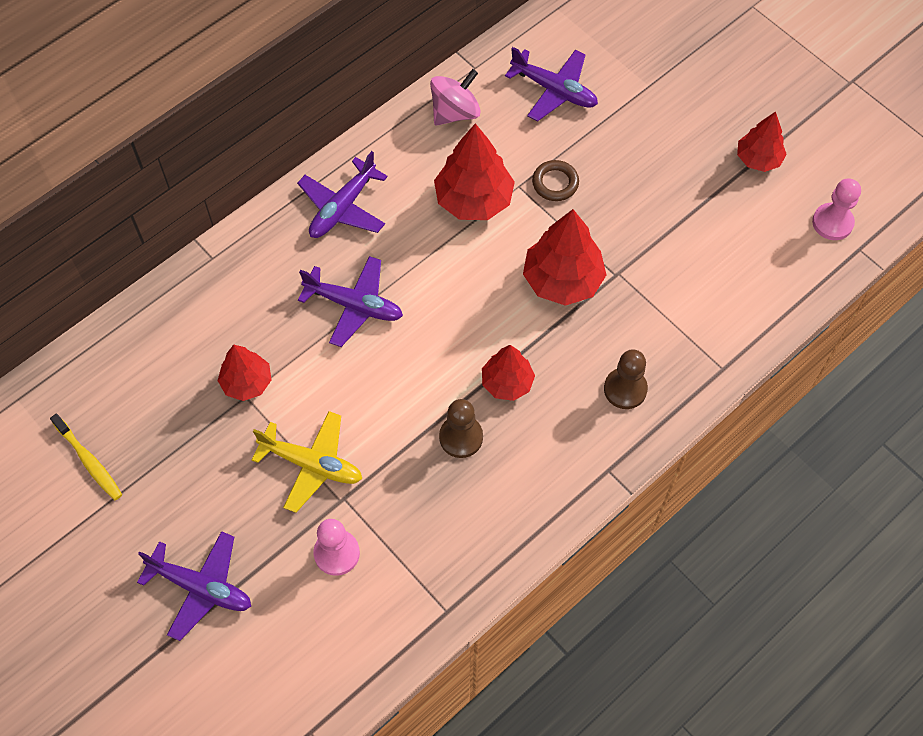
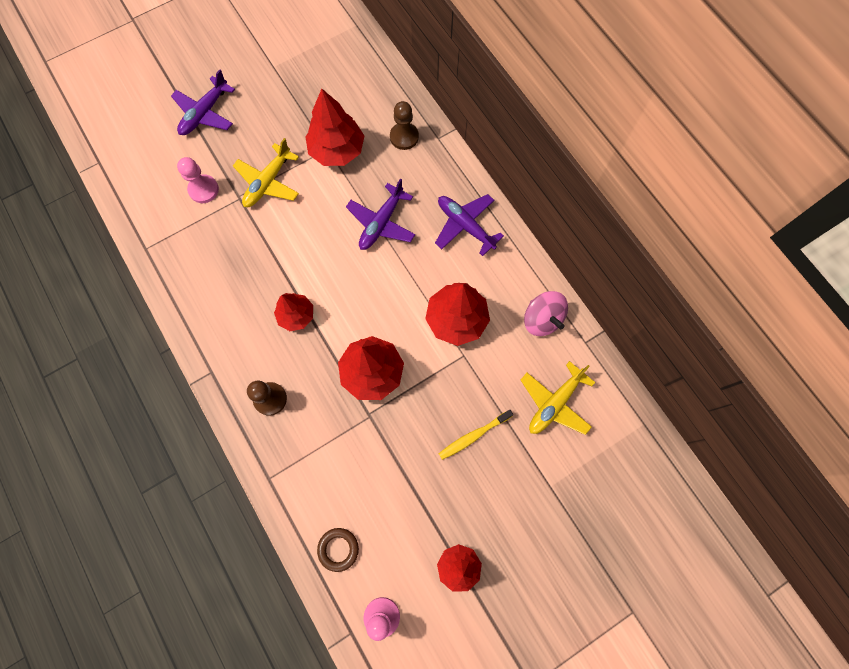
camera: 100 degrees right, 10 degrees up
(89, 461) = (304, 60): yellow toothbrush -> yellow toothbrush (473, 436)
(247, 382) = (337, 150): red tree -> red tree, size x1.60
(461, 437) = (262, 277): brown pawn -> brown pawn (404, 137)
(554, 90) = (554, 403): purple plane -> yellow plane
(555, 183) = (462, 385): brown ring -> brown ring (338, 549)

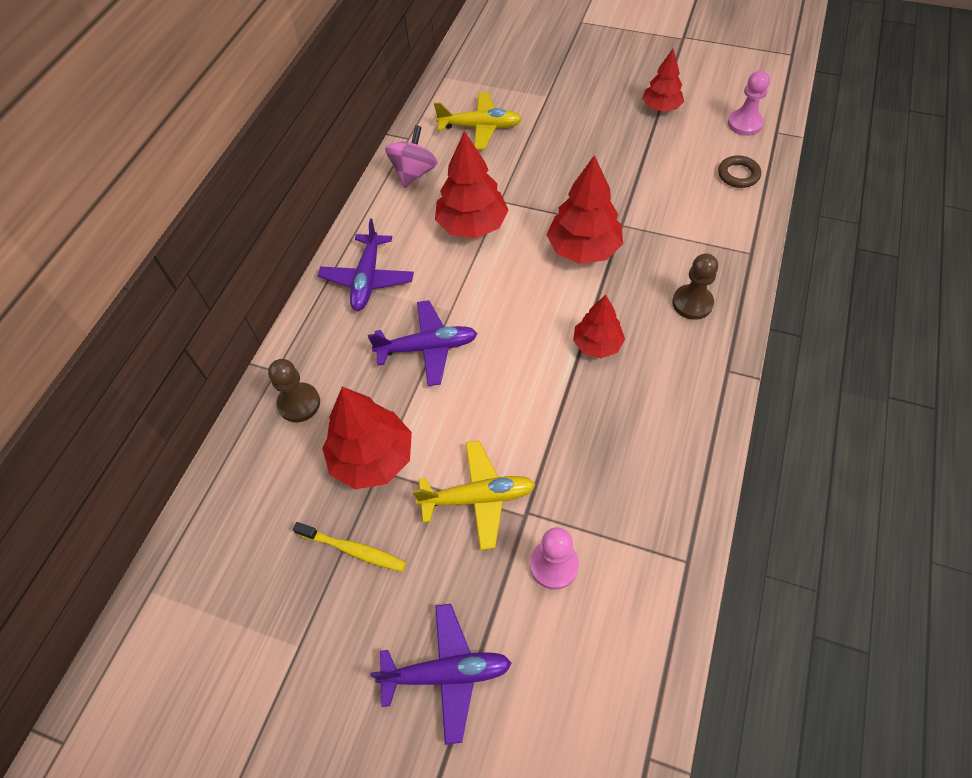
camera: 125 degrees left, 15 degrees down
(473, 436) = (560, 155): yellow toothbrush -> yellow toothbrush (353, 550)

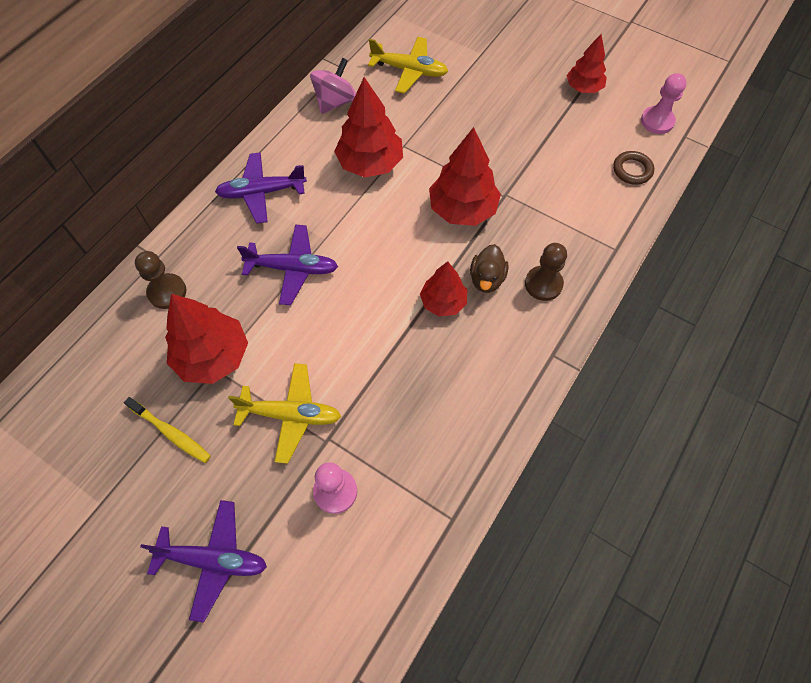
camera: 10 degrees right, 5 degrees up
(367, 279) = (261, 192): purple plane -> purple plane turned 60 degrees clockwise
(633, 311) = (486, 279): none -> brown duck

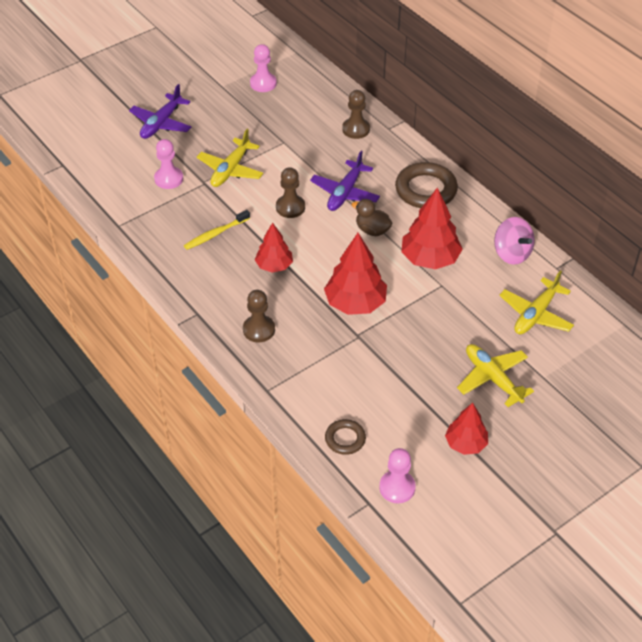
camera: 110 degrees right, 15 degrees down
(84, 443) = (263, 83): none -> pink pawn
(171, 433) = (249, 118): yellow toothbrush -> yellow toothbrush (215, 234)
(213, 356) = (293, 143): red tree -> none
(261, 192) = (426, 190): purple plane -> brown ring
(339, 318) = (290, 207): none -> brown pawn
(486, 279) = (281, 297): brown duck -> brown duck (372, 230)
(502, 85) = (493, 378): none -> yellow plane

